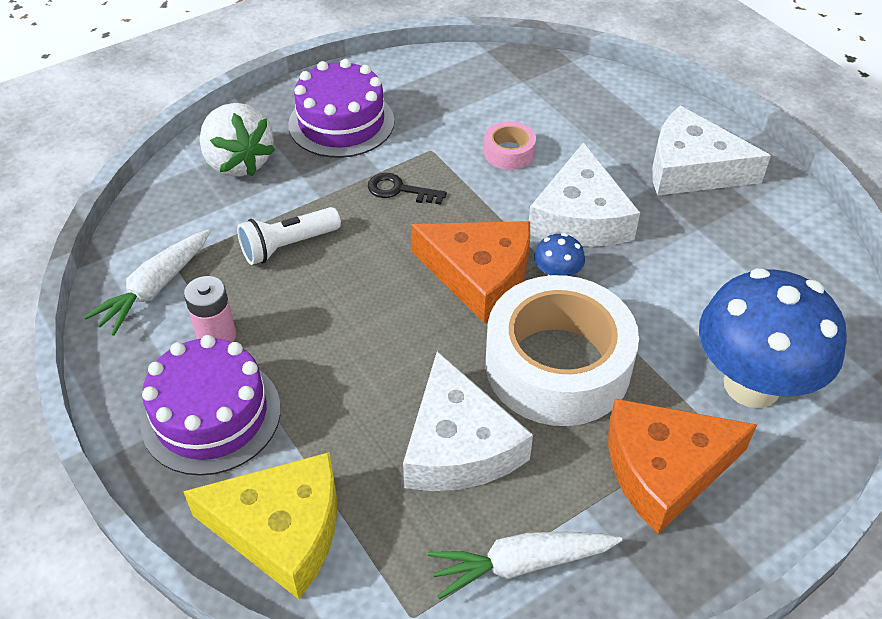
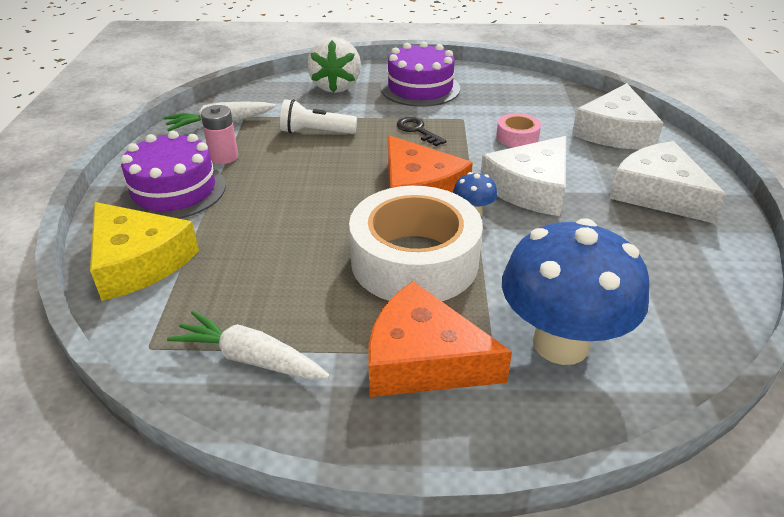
camera: 35 degrees right, 10 degrees down
(458, 445) = (293, 272): white cheese -> white cheese (615, 132)

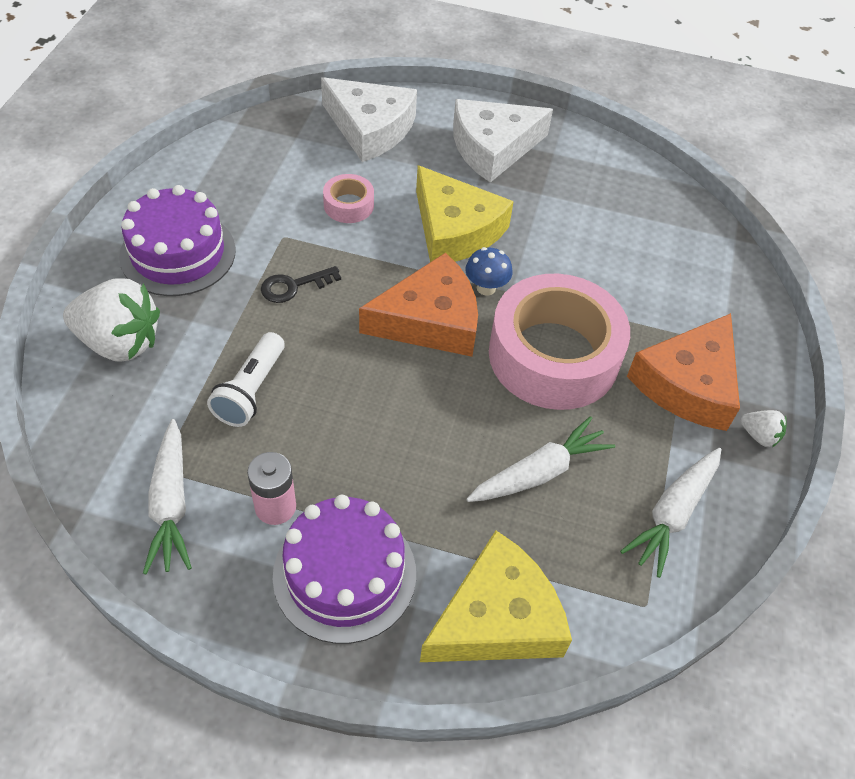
camera: 80 degrees left, 15 degrees up
(279, 267) = (539, 472): none -> white carrot
(372, 428) = (759, 436): none -> white strawberry
(414, 261) = (553, 355): white tape -> pink tape
(530, 188) = (455, 230): white cheese -> yellow cheese
(560, 343) = (680, 289): blue mushroom -> none

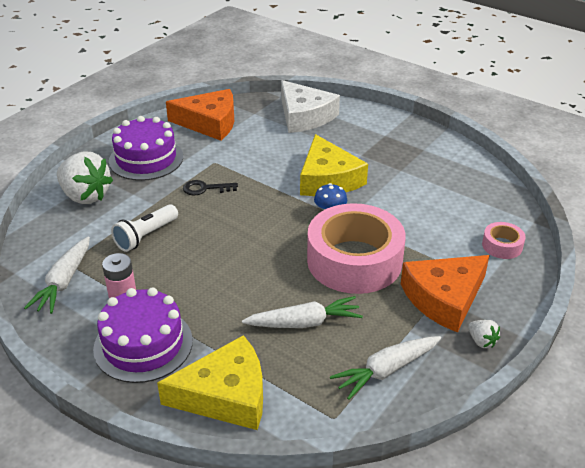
camera: 25 degrees right, 15 degrees down
(348, 205) = (265, 153): pink tape -> pink tape (502, 245)
(430, 320) = (281, 224): orange cheese -> orange cheese (209, 123)
(493, 148) = (381, 139): white cheese -> none

